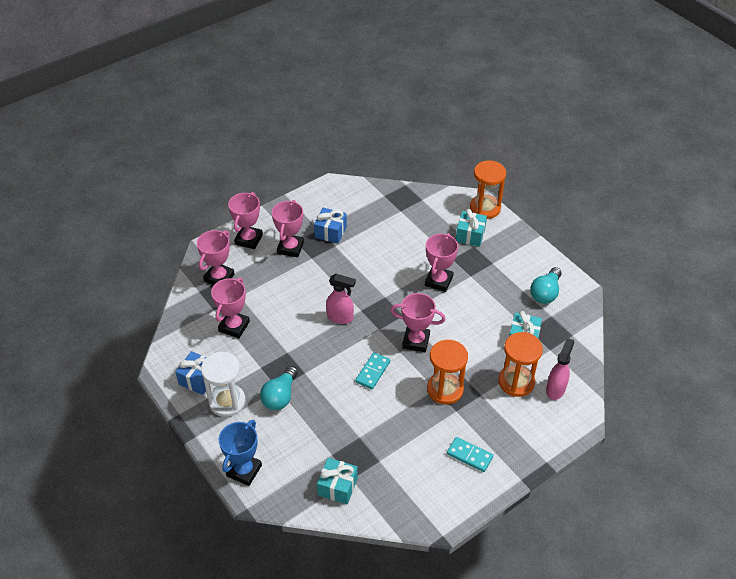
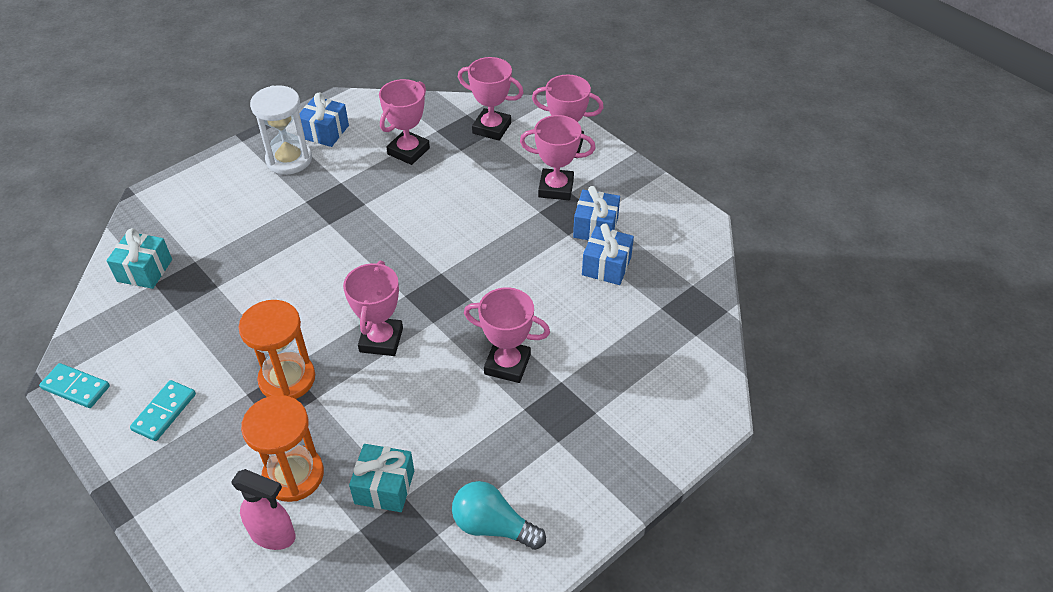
camera: 85 degrees right, 0 degrees up
(234, 326) = (408, 151): pink trophy -> pink trophy turned 75 degrees counterclockwise
(244, 470) = (186, 185): blue trophy -> none
(280, 396) = (292, 204): turquoise light bulb -> none
(340, 318) = (426, 251): pink spray bottle -> none
(365, 230) = (606, 266): none -> blue gift
(372, 372) = (326, 293): turquoise domino -> turquoise domino (76, 387)
(470, 235) = (621, 406): turquoise gift -> none
(485, 208) = (696, 429): orange hourglass -> none

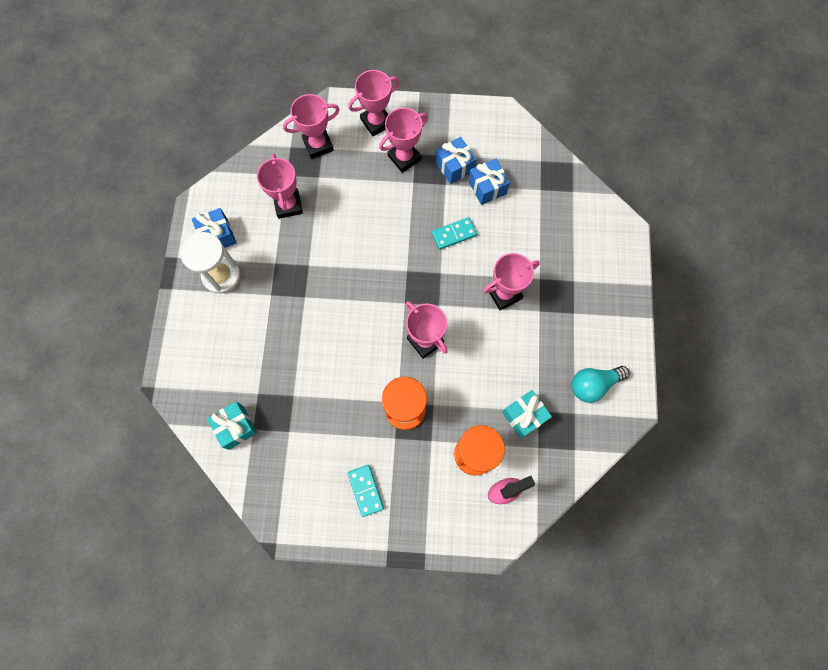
camera: 45 degrees left, 25 degrees up
(76, 387) = (298, 527): turquoise domino -> turquoise domino (454, 234)

